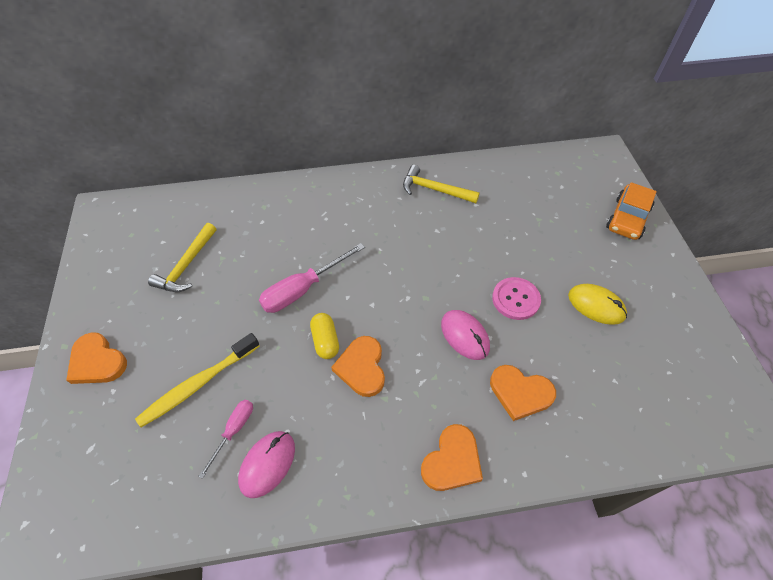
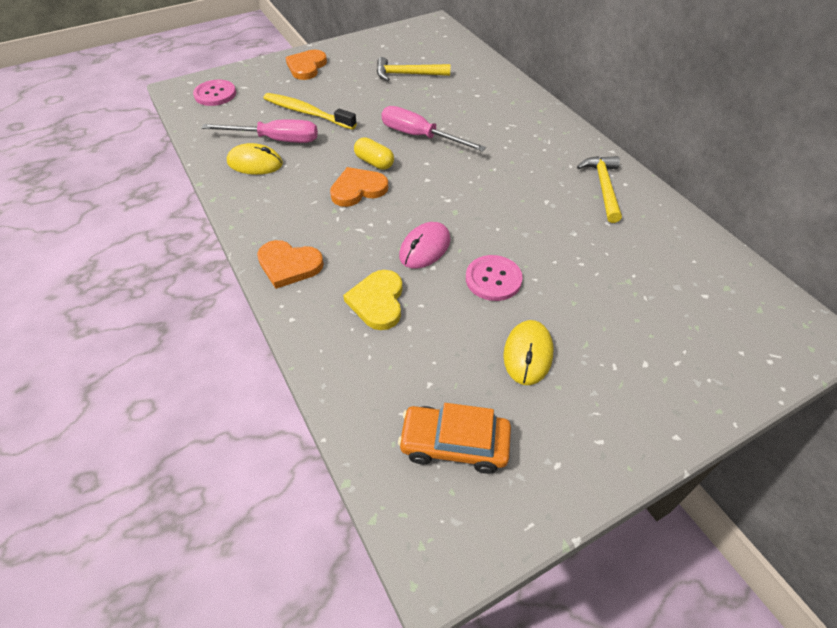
camera: 70 degrees right, 5 degrees down
(83, 490) = (215, 94): none -> pink button
(234, 431) = (276, 140): pink screwdriver -> pink screwdriver, size x1.73
(267, 464) = (255, 163): pink mouse -> yellow mouse
(325, 341) = (374, 162): yellow capsule -> yellow capsule turned 75 degrees clockwise
(520, 393) = (377, 301): orange heart -> yellow heart
(627, 218) = (704, 374): orange car -> orange car (454, 444)

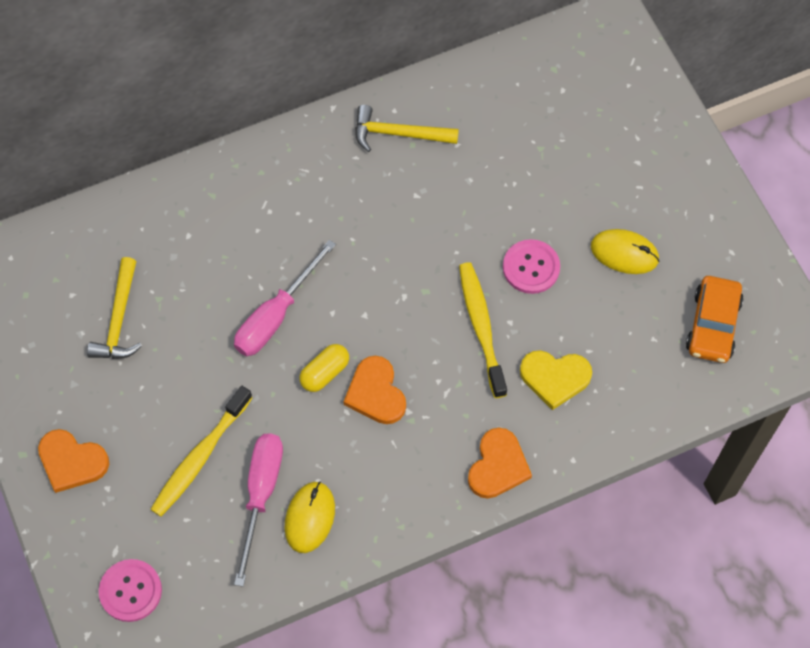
camera: 85 degrees left, 15 degrees up
(424, 248) = (481, 327): pink mouse -> yellow toothbrush

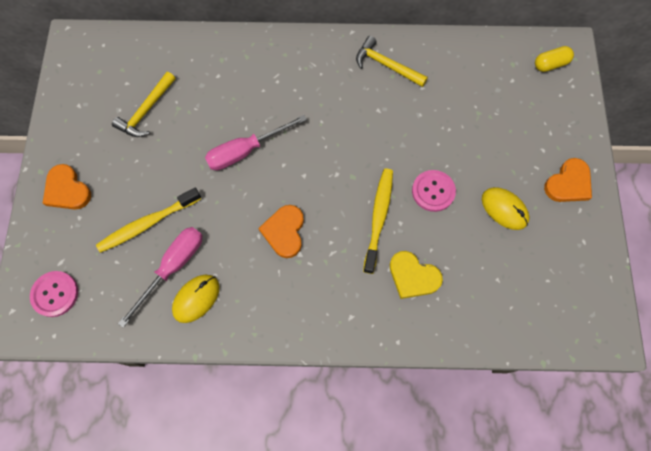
camera: 25 degrees right, 5 degrees up
(325, 373) = (257, 203): yellow capsule -> yellow capsule (550, 64)
(498, 466) = (342, 322): orange heart -> orange heart (568, 183)
(713, 325) = (546, 288): orange car -> none

